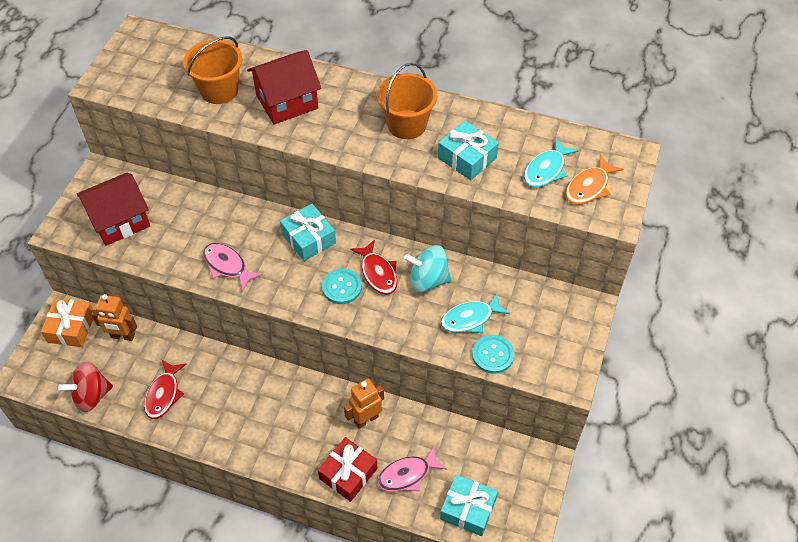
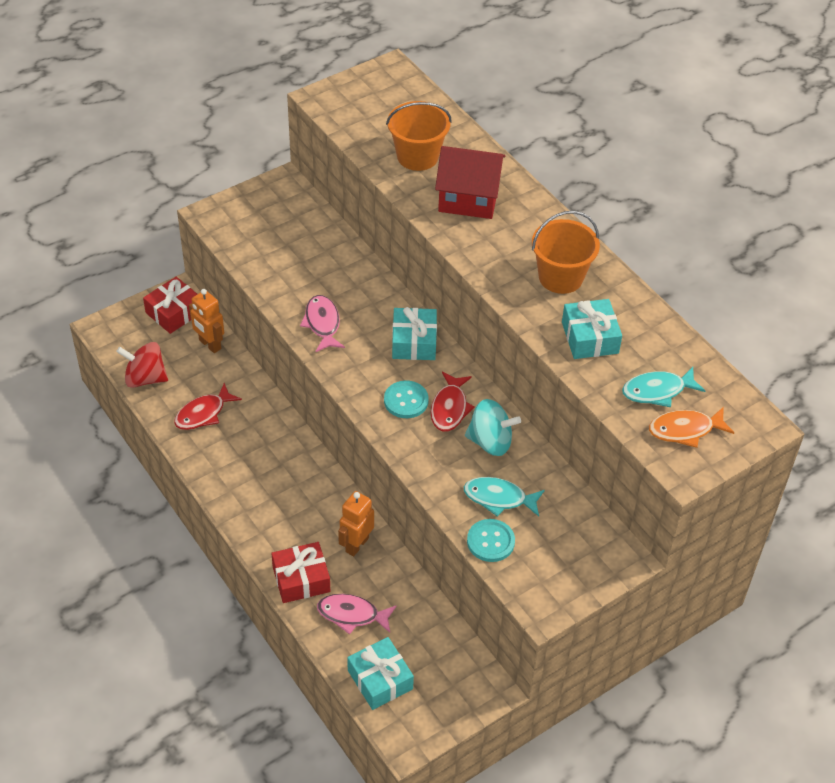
camera: 35 degrees right, 5 degrees down
(71, 328) = (174, 312): orange gift -> red gift
(120, 221) = (265, 234): red house -> none
(366, 419) = (356, 545): orange robot -> orange robot turned 60 degrees counterclockwise
(428, 280) = (490, 442): turquoise spinning top -> turquoise spinning top turned 150 degrees clockwise

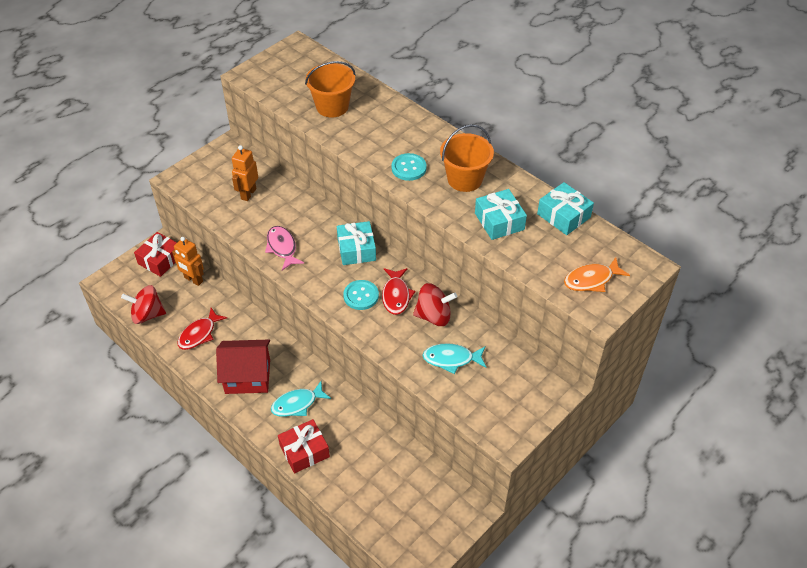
camera: 10 degrees left, 0 degrees up
(352, 615) = (351, 472): pink fish -> none
(356, 545) = (342, 415): orange robot -> orange robot (248, 194)
(380, 680) = (385, 520): turquoise gift -> turquoise gift (563, 216)
(468, 198) = (379, 131): red house -> red house (247, 376)
(490, 442) = (434, 316): turquoise spinning top -> red spinning top
(490, 541) = (453, 395): turquoise button -> turquoise button (408, 168)
(657, 391) = (562, 253): turquoise fish -> turquoise fish (297, 404)

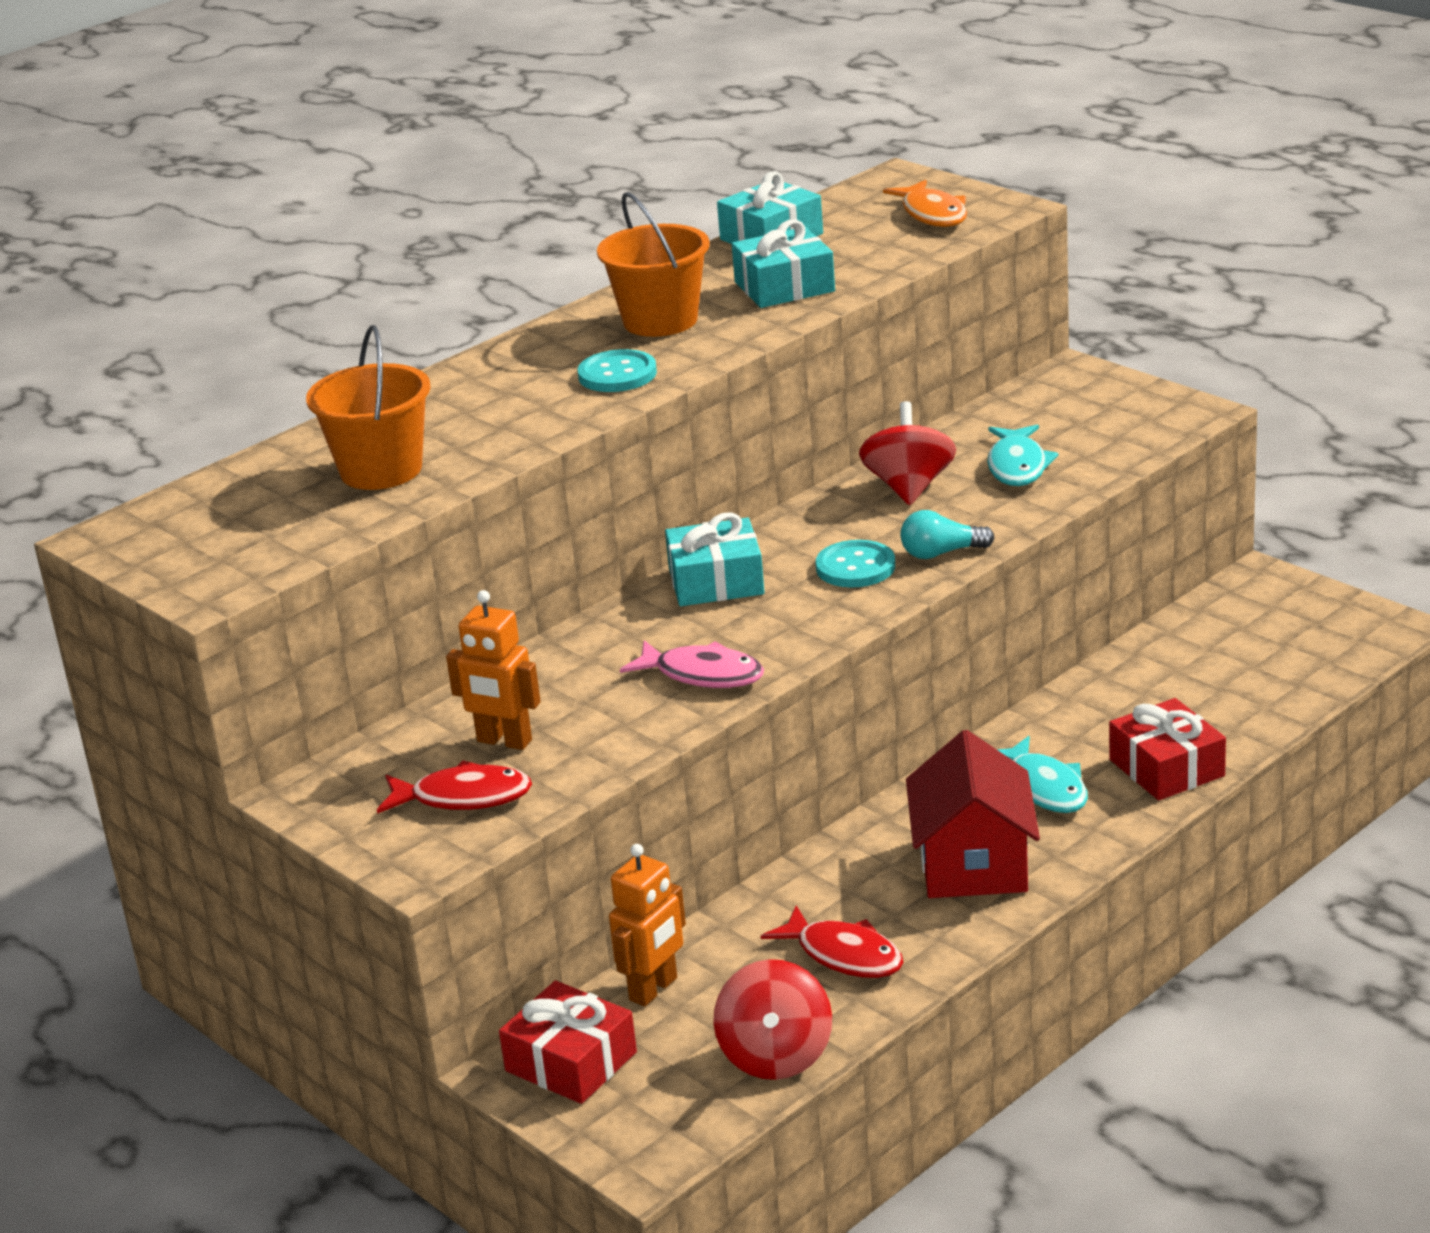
camera: 85 degrees left, 20 degrees down
(282, 247) = (702, 675): pink fish -> pink fish turned 135 degrees counterclockwise
(368, 326) = (941, 553): none -> turquoise light bulb
(396, 295) = (854, 529): red fish -> red fish (463, 797)

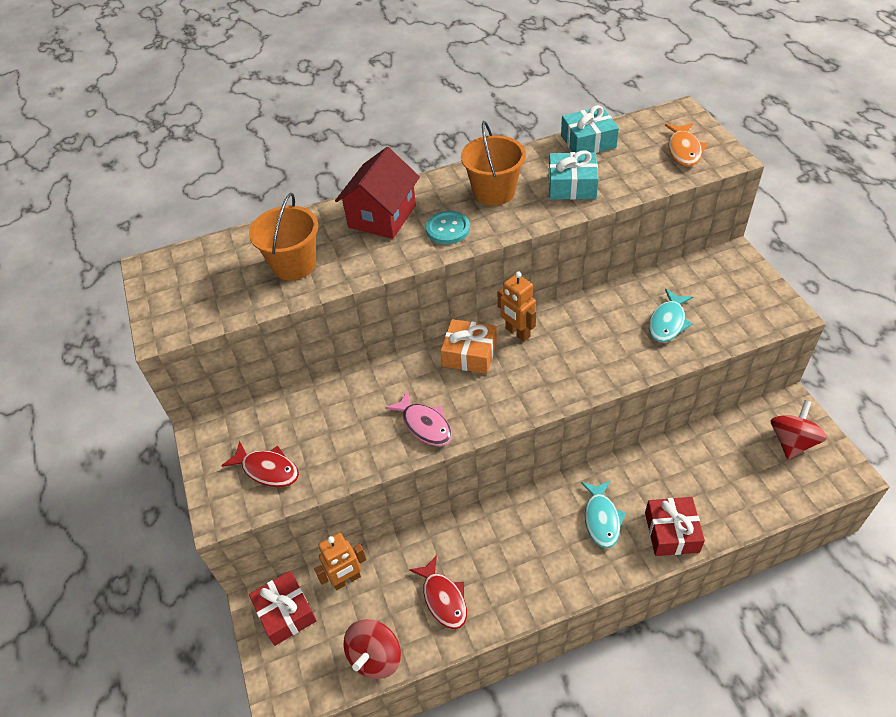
camera: 25 degrees right, 20 degrees up
(504, 741) = (308, 435): orange robot -> orange robot (517, 332)
(716, 581) = (469, 354): turquoise gift -> orange gift
(855, 567) = (543, 371): turquoise button -> none
(909, 487) = (602, 318): red spinning top -> red spinning top (792, 441)
(941, 553) = (592, 377): turquoise light bulb -> none
(973, 864) = (538, 560): red house -> red house (382, 216)

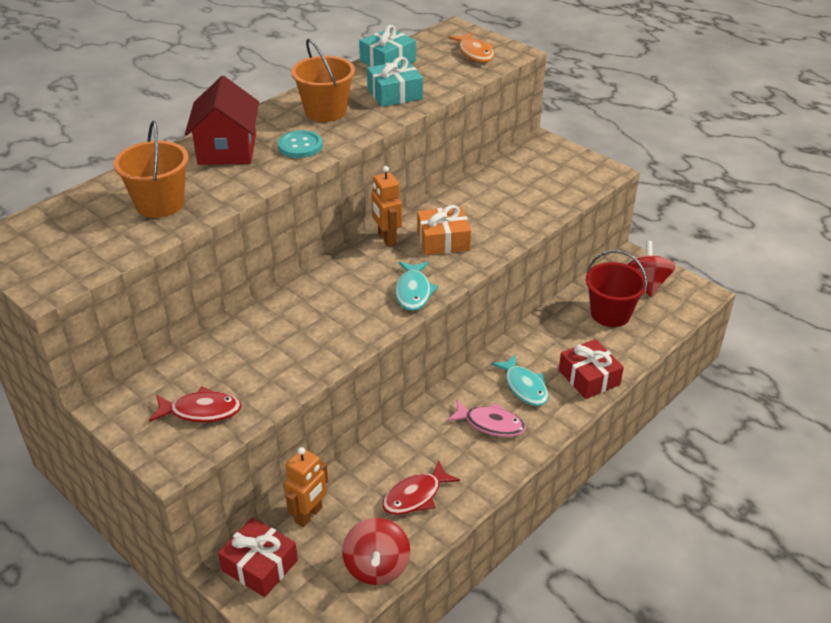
camera: 30 degrees left, 10 degrees down
(424, 425) = (342, 330): pink fish -> pink fish (490, 424)
(443, 598) = (415, 496): red fish -> red fish turned 105 degrees clockwise
(469, 354) = (351, 266): orange gift -> orange gift (443, 240)
(517, 332) = (387, 239): orange robot -> orange robot turned 45 degrees clockwise
(668, 322) = (515, 200): turquoise fish -> turquoise fish (413, 292)
(733, 465) = (610, 314): none -> red bucket

